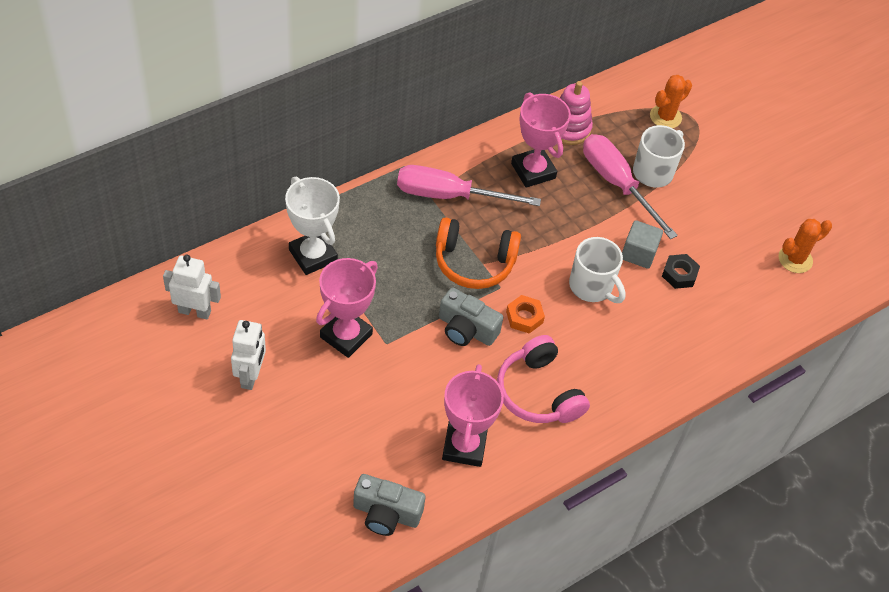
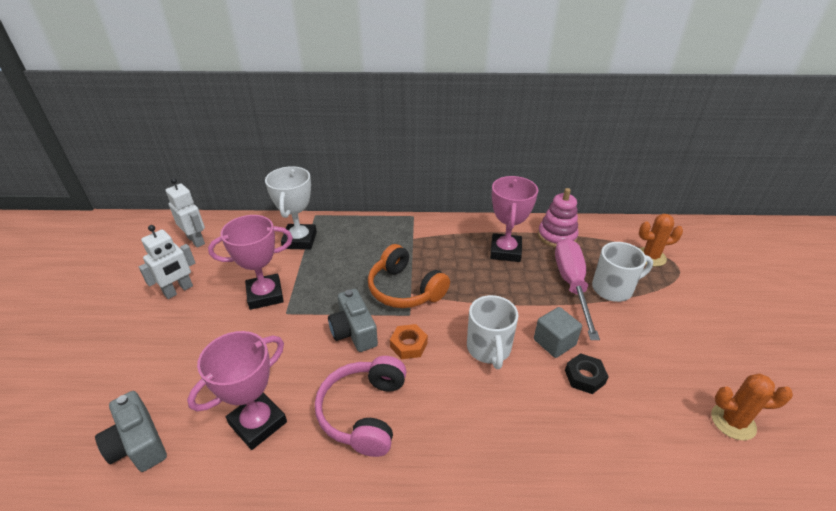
camera: 40 degrees right, 15 degrees down
(449, 195) = (427, 242): pink screwdriver -> none

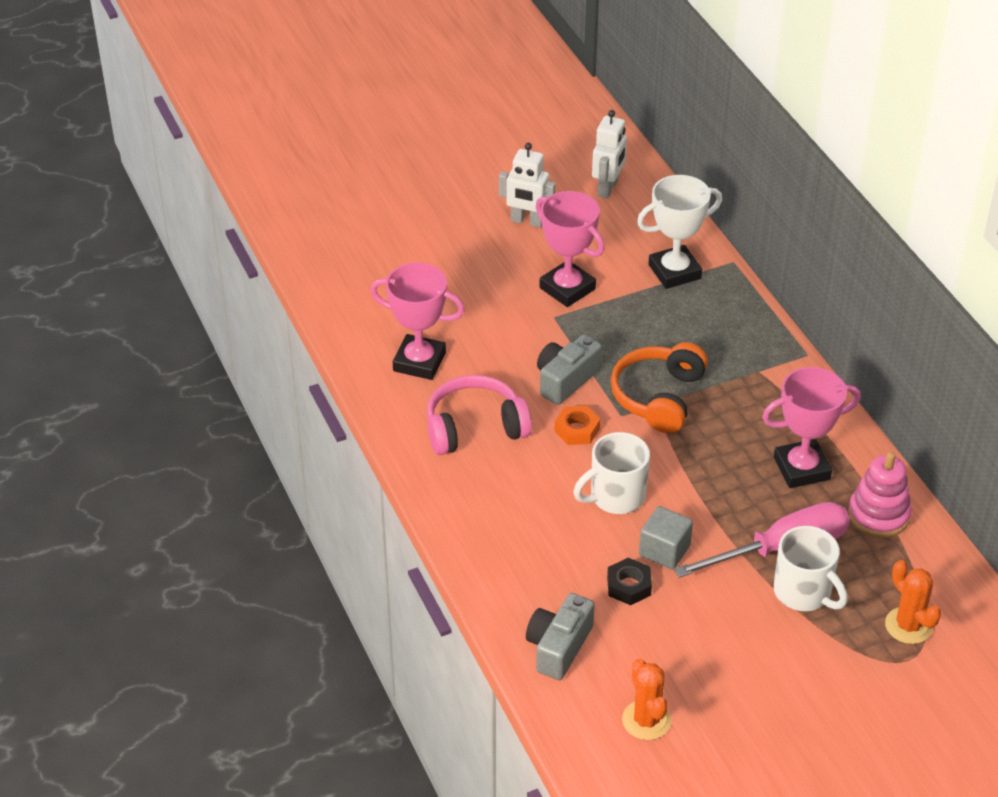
camera: 65 degrees right, 5 degrees up
(138, 443) = (356, 300): grey camera -> grey camera (558, 647)

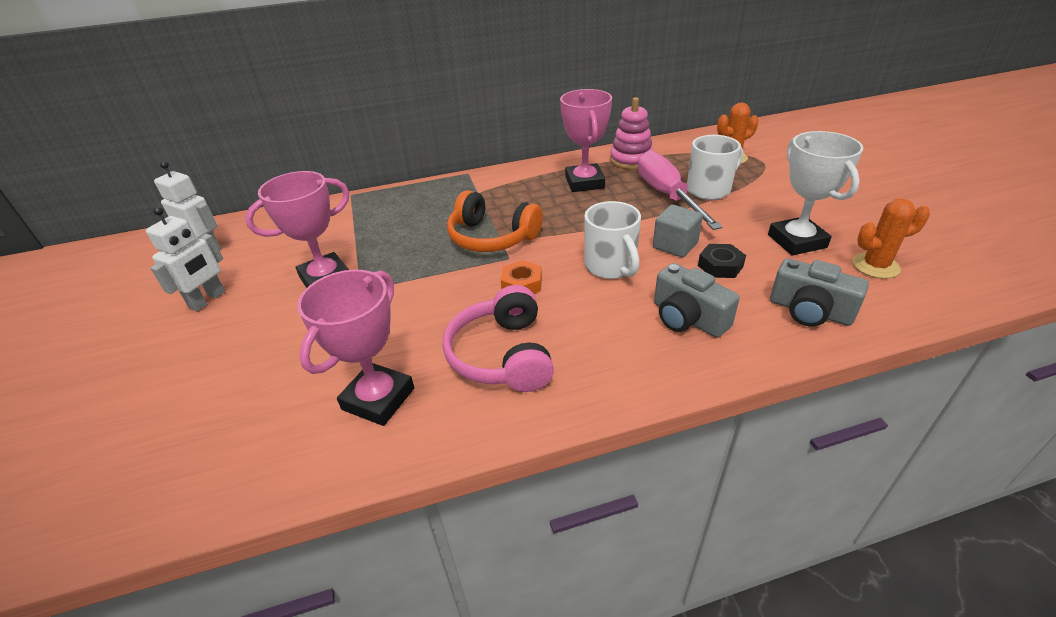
camera: 80 degrees left, 5 degrees down
(565, 380) = (452, 287): grey camera -> grey camera (687, 318)
(674, 271) = (343, 221): white trophy -> white trophy (796, 241)

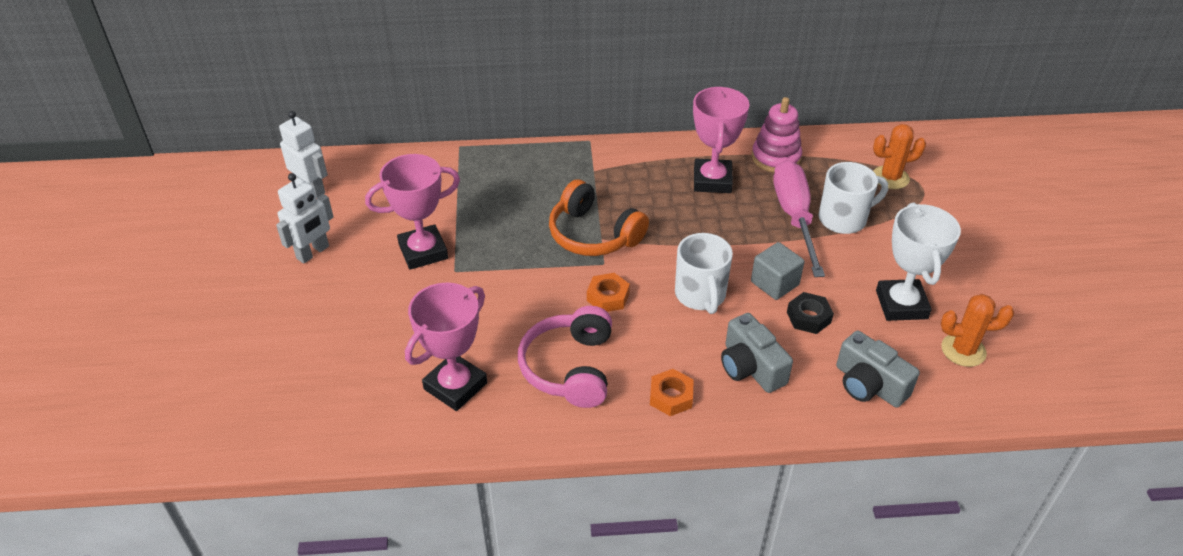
camera: 10 degrees right, 5 degrees up
(619, 361) = (671, 396): none -> orange nut

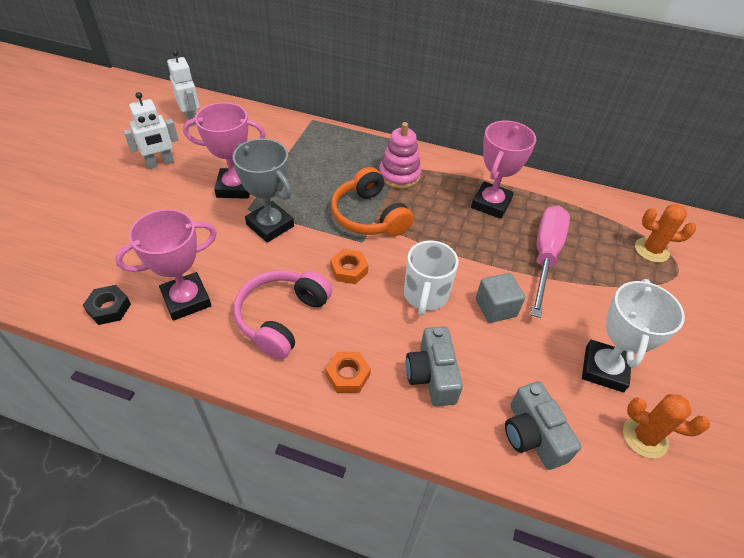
camera: 20 degrees right, 5 degrees up
(492, 279) = (270, 225): none -> grey trophy
(776, 158) = (556, 202): pink stacking toy -> pink stacking toy (399, 175)
(808, 317) = (509, 349): black nut -> black nut (109, 308)
(844, 219) = (589, 272): white mug -> none

